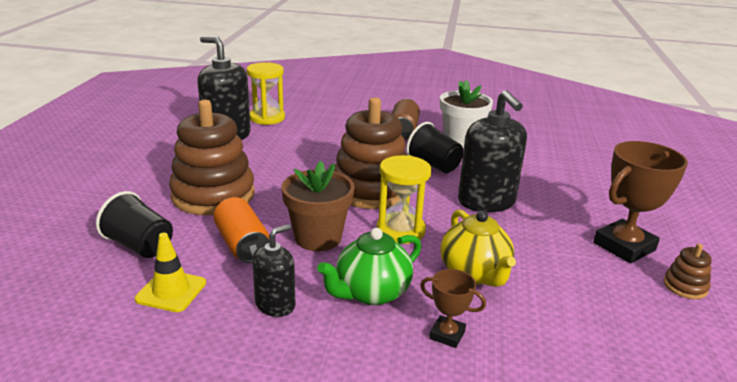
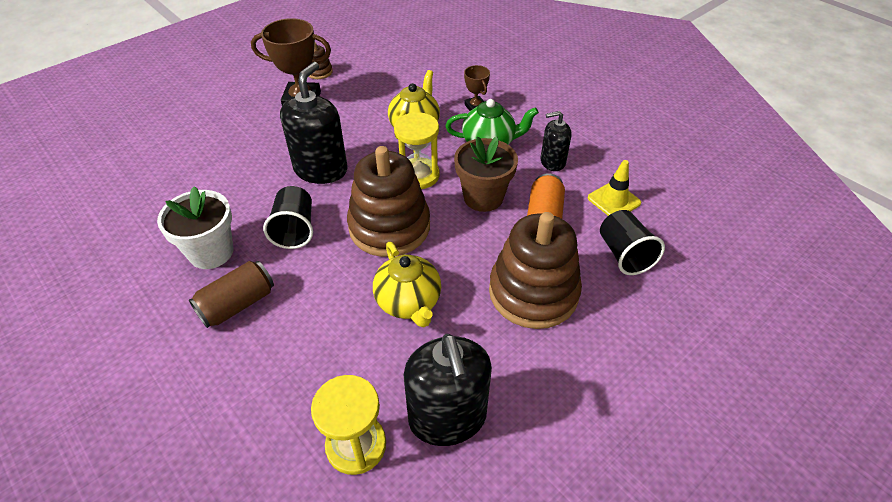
camera: 140 degrees left, 20 degrees up
(302, 162) = (408, 302): none -> yellow teapot

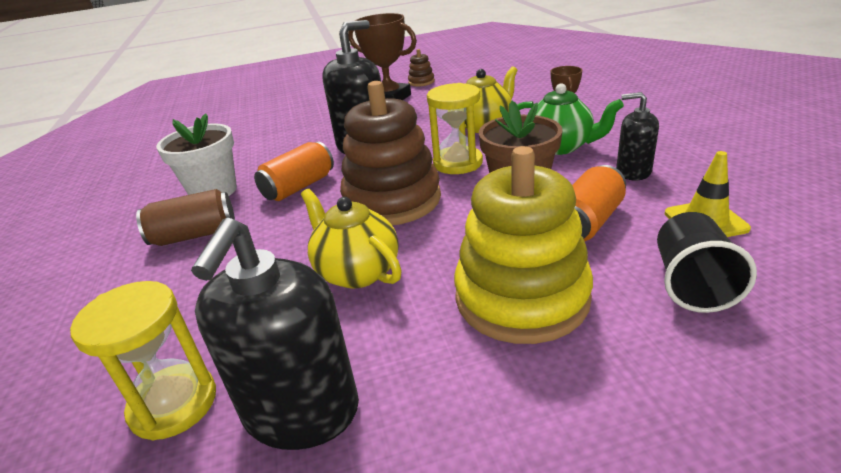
camera: 30 degrees right, 15 degrees down
(295, 230) = (299, 187): black cup -> orange can
(408, 302) = (357, 271): yellow teapot -> yellow teapot turned 135 degrees clockwise
(533, 292) = (521, 297): brown stacking toy -> yellow stacking toy

